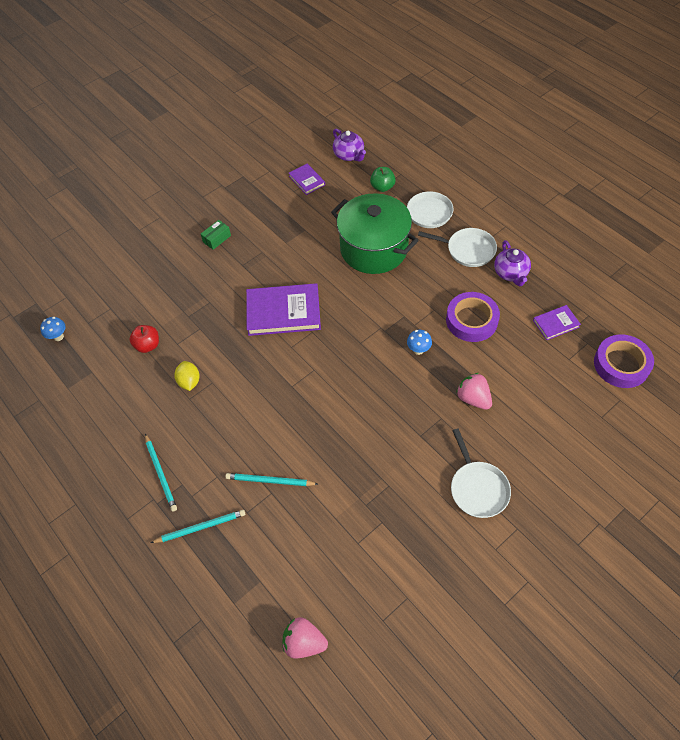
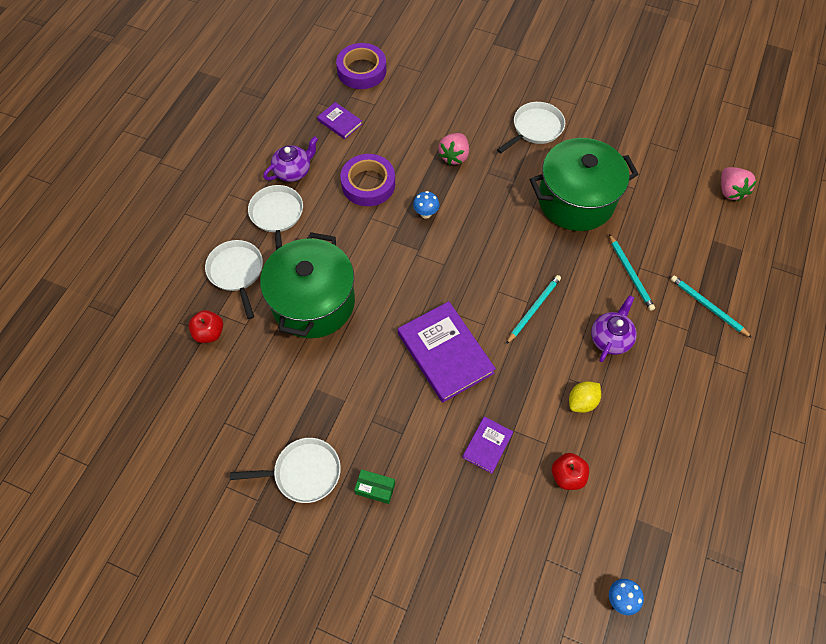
camera: 120 degrees left, 5 degrees up
(161, 473) = (688, 370): turquoise pencil -> turquoise pencil (533, 309)
(252, 208) = (303, 472): none -> white pan
(307, 180) = (228, 427): purple book -> purple book (487, 445)
(349, 155) = (162, 396): purple teapot -> purple teapot (610, 338)
(371, 478) = (575, 200): none -> green pot
(382, 187) = (209, 333): green apple -> red apple

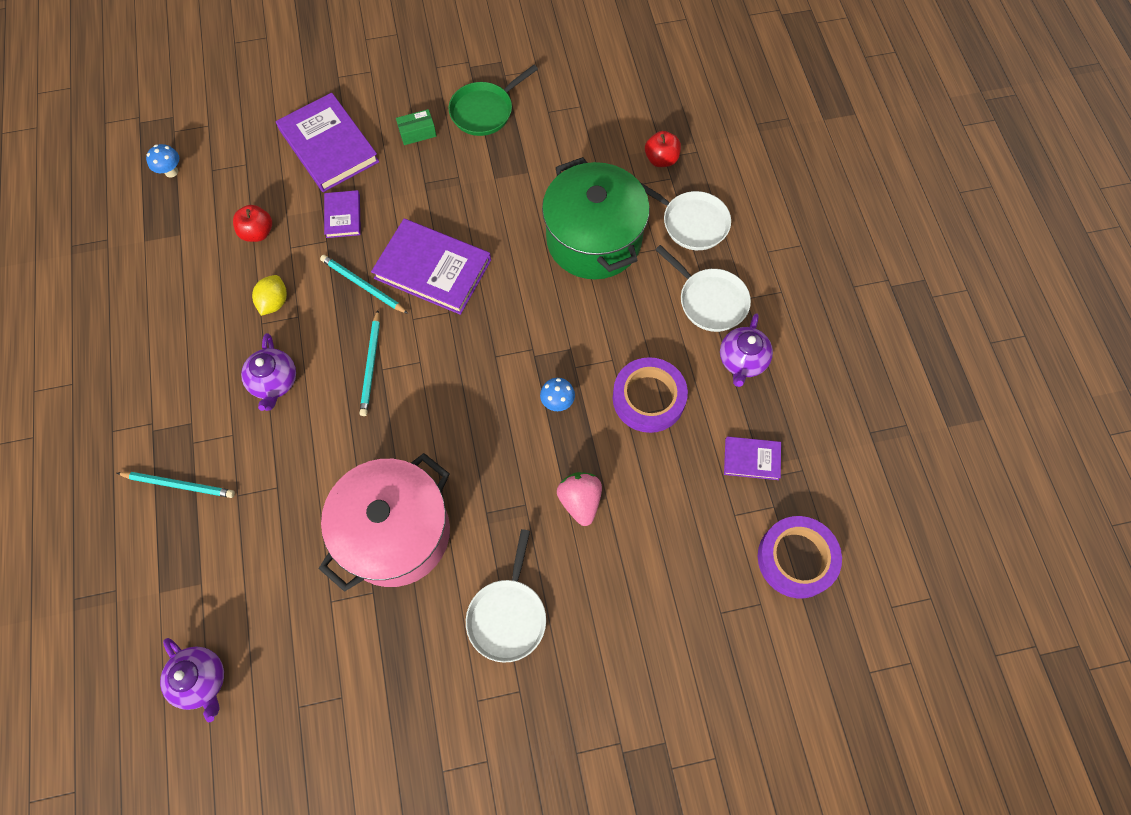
camera: 145 degrees right, 5 degrees up
(303, 472) = (484, 111): white pan -> green pan
(460, 528) = (329, 146): none -> purple book
(575, 200) = (396, 533): green pot -> pink pot
(630, 273) = (284, 472): turquoise pencil -> turquoise pencil (363, 285)
(730, 191) = (201, 680): pink strawberry -> purple teapot

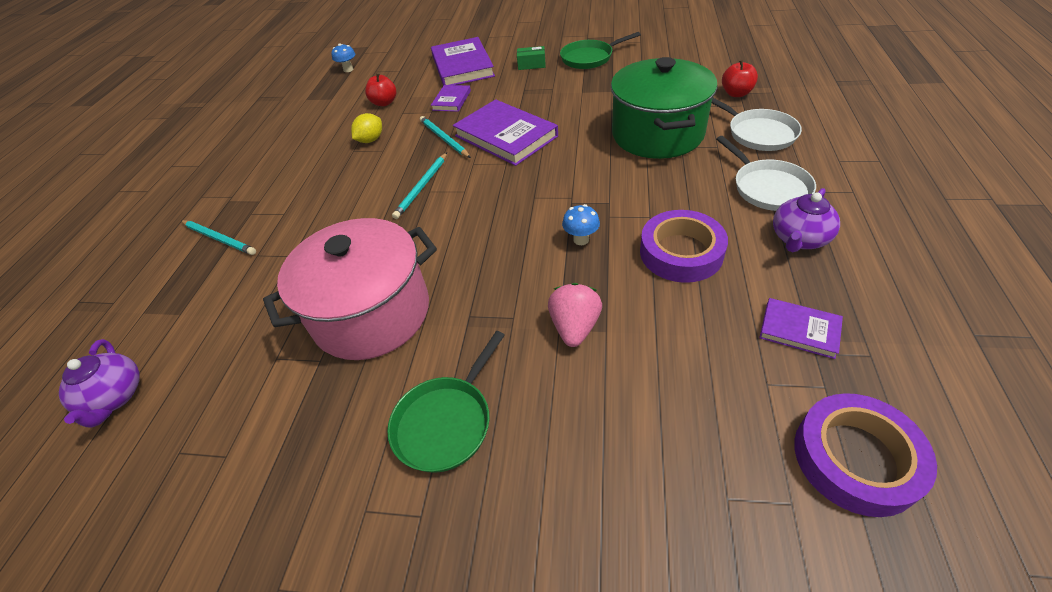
camera: 25 degrees right, 20 degrees down
(274, 382) = (338, 186): purple teapot -> none
(508, 616) = (446, 422): white pan -> green pan

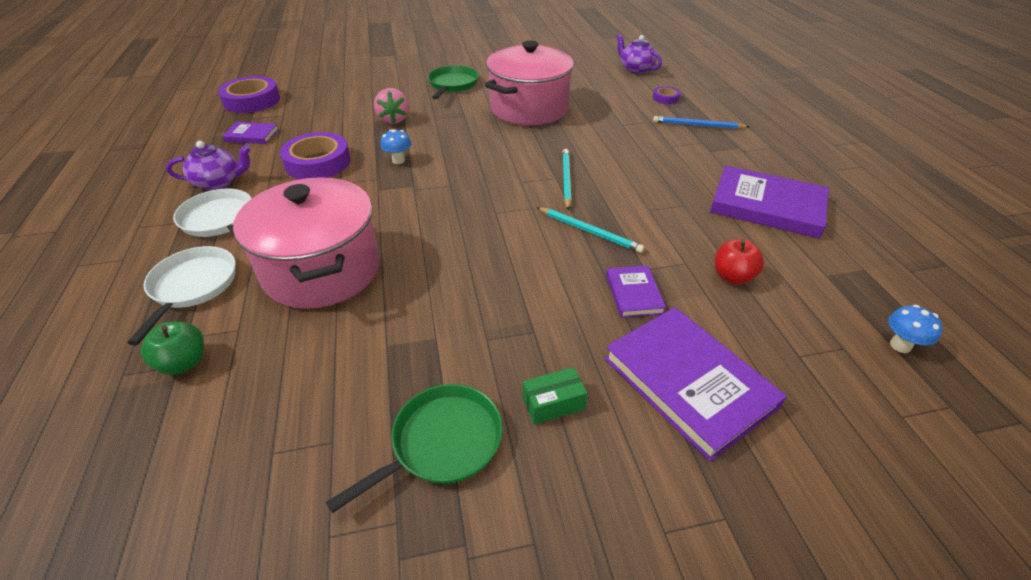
camera: 155 degrees right, 5 degrees down
(182, 299) = (665, 98): none -> purple tape
(219, 238) = (698, 125): turquoise pencil -> blue pencil
(371, 140) = (679, 219): yellow lemon -> none
(505, 136) = (514, 244): purple book -> purple book (767, 206)
(657, 134) = (322, 270): green pot -> pink pot
(736, 93) = (184, 362): red apple -> green apple
(758, 133) = (192, 286): white pan -> white pan turned 60 degrees clockwise
(799, 239) = (218, 182): purple teapot -> purple teapot turned 60 degrees clockwise

